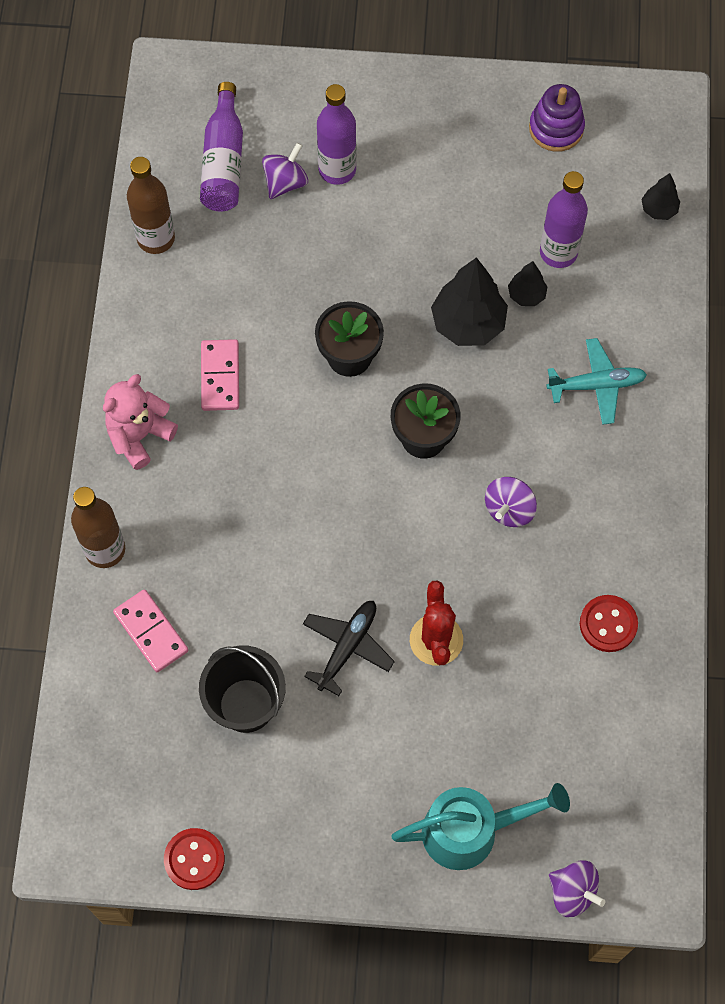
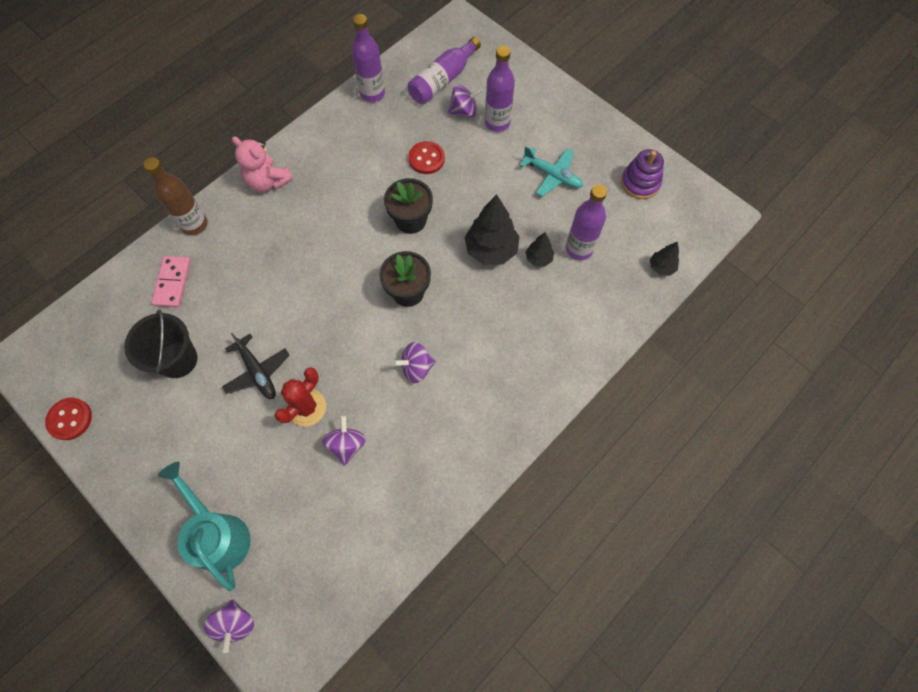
camera: 40 degrees right, 0 degrees up
(139, 435) = (268, 181): pink teddy bear -> pink teddy bear turned 135 degrees counterclockwise
(156, 238) = (372, 93): brown bottle -> purple bottle
(220, 377) = (335, 182): pink domino -> none
(347, 647) = (257, 372): black plane -> black plane turned 75 degrees clockwise
(472, 830) = (218, 533): turquoise watering can -> turquoise watering can turned 150 degrees counterclockwise
(514, 642) = (347, 445): none -> purple spinning top
(596, 385) = (532, 337): turquoise plane -> turquoise plane (552, 175)
(608, 624) = (409, 480): red button -> red button (426, 159)

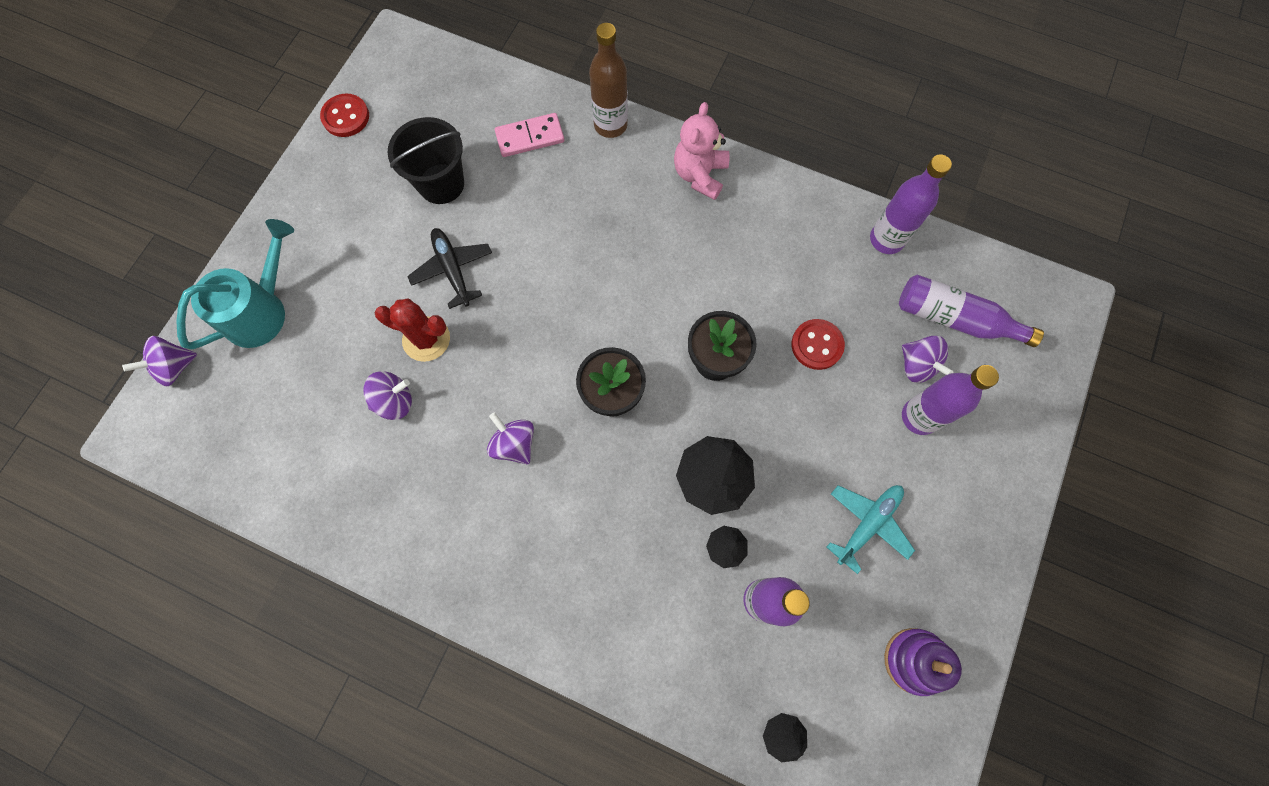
camera: 70 degrees right, 5 degrees up
(257, 372) = (452, 270): black plane -> black plane turned 120 degrees clockwise
(552, 175) = (867, 524): turquoise plane -> turquoise plane turned 150 degrees counterclockwise

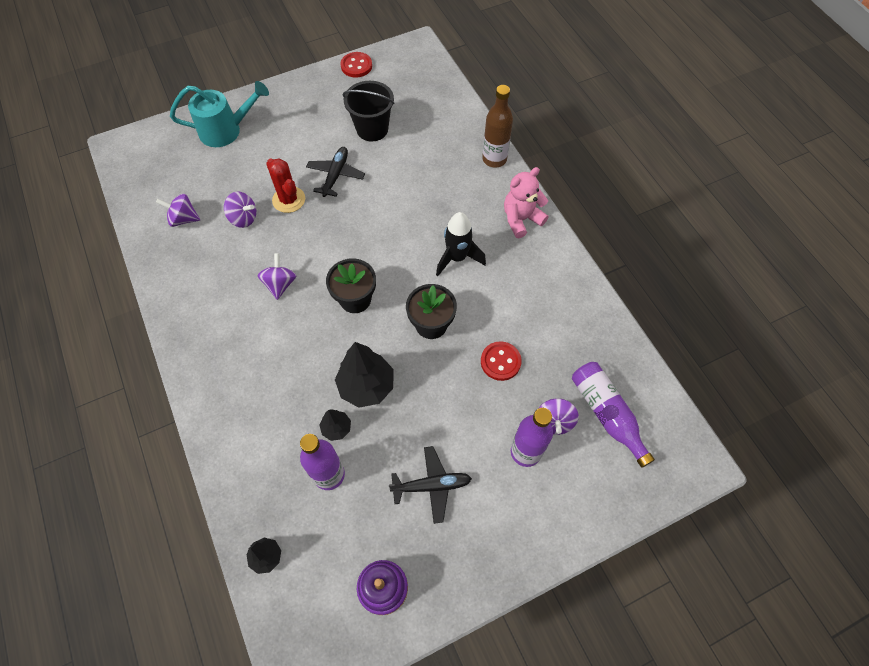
camera: 40 degrees right, 10 degrees down
(174, 367) = (163, 129): purple spinning top -> purple spinning top (183, 219)
(530, 137) = (442, 136): pink domino -> none
(674, 267) = (457, 258): none -> black rocket
(867, 524) = (431, 485): turquoise plane -> black plane
(886, 239) = (605, 335): purple bottle -> none

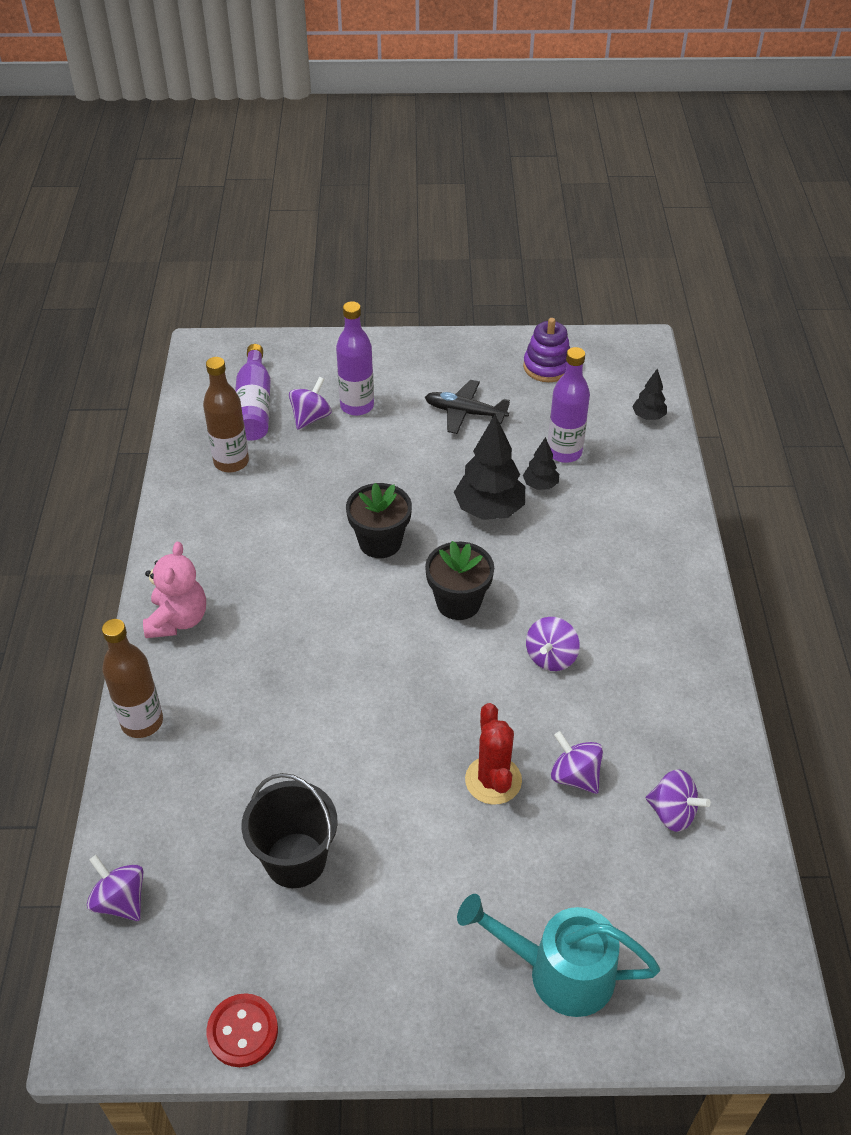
camera: 155 degrees left, 15 degrees down
(336, 175) = (400, 794): black plane -> none
(441, 87) = (120, 900): none -> purple spinning top
(457, 258) = (298, 603): black rocket -> none
(500, 361) = (326, 481): red button -> none
(521, 219) = (178, 620): pink teddy bear -> pink teddy bear turned 75 degrees counterclockwise
(581, 349) = (231, 462): none -> brown bottle

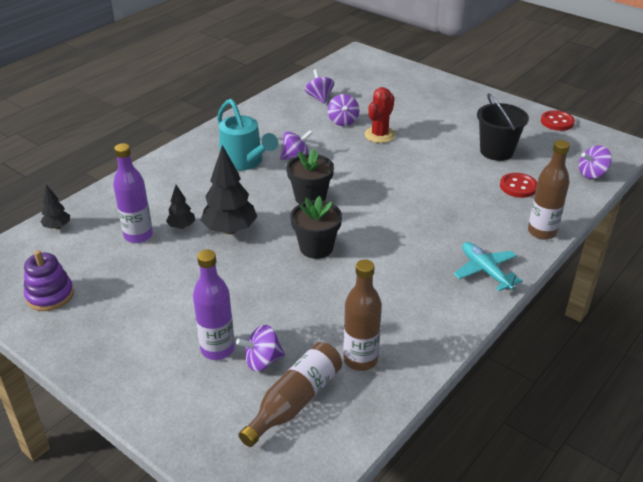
camera: 140 degrees left, 10 degrees down
(120, 900) = (592, 174): purple spinning top -> purple spinning top turned 75 degrees clockwise
(178, 620) = (485, 271): pink teddy bear -> turquoise plane
(217, 794) = (518, 187): none -> red button
(254, 406) = (295, 401): purple bottle -> brown bottle
(465, 413) = (154, 296): black plane -> none
(557, 971) = (418, 87): turquoise watering can -> turquoise watering can (245, 162)

